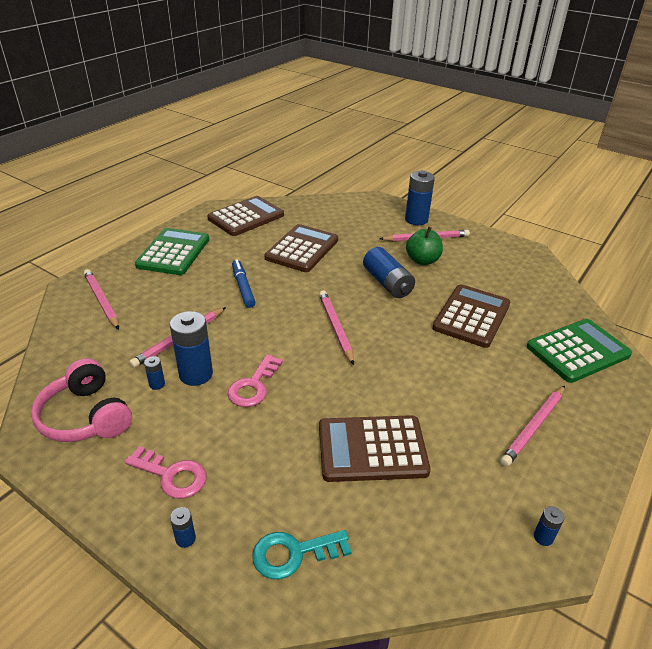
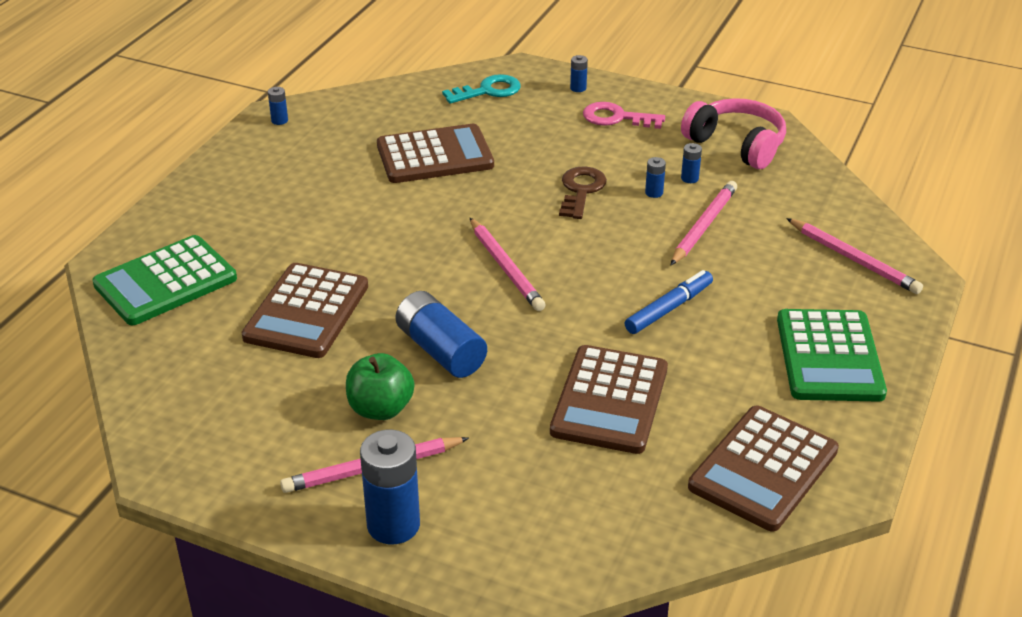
camera: 170 degrees right, 0 degrees up
(196, 374) = (654, 193): blue battery -> blue battery, size x0.45
(243, 287) = (668, 309): blue marker -> blue marker turned 105 degrees counterclockwise
(253, 386) = (581, 190): pink key -> brown key
(533, 427) = (260, 192): pink pencil -> none

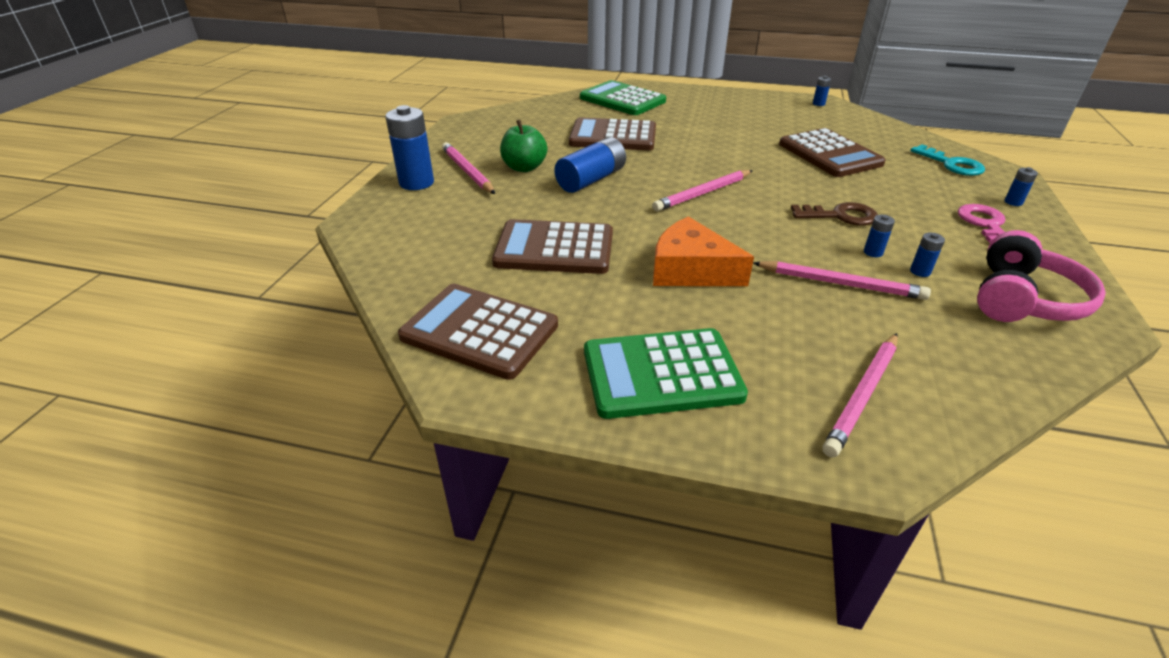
camera: 80 degrees right, 0 degrees up
(668, 309) = (691, 270): blue marker -> orange cheese

